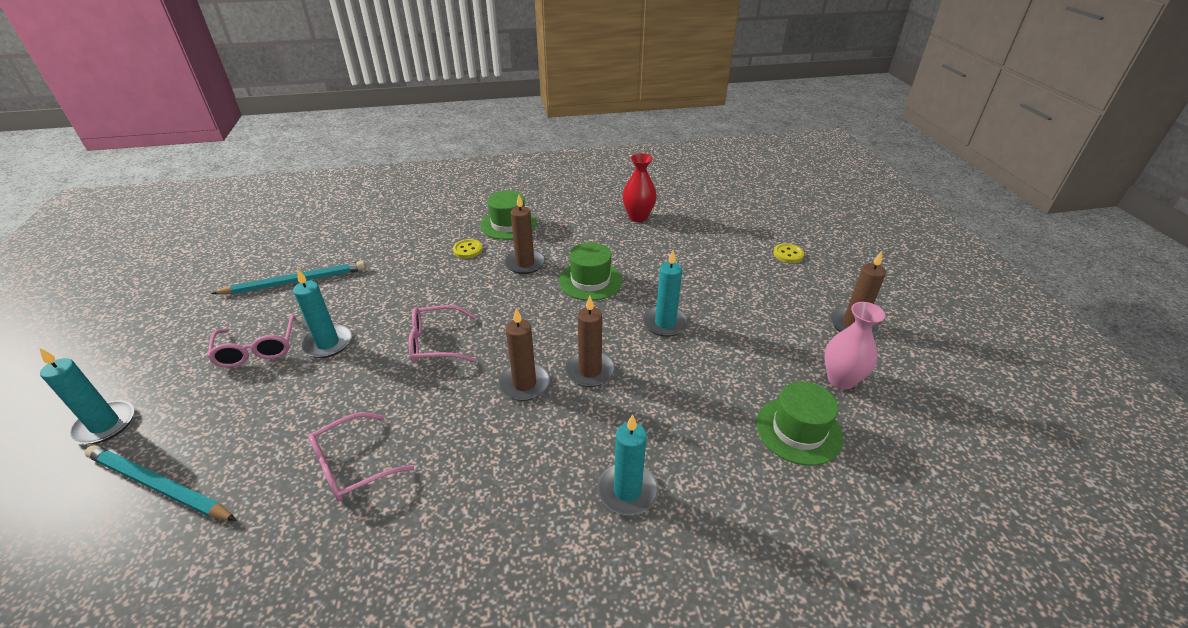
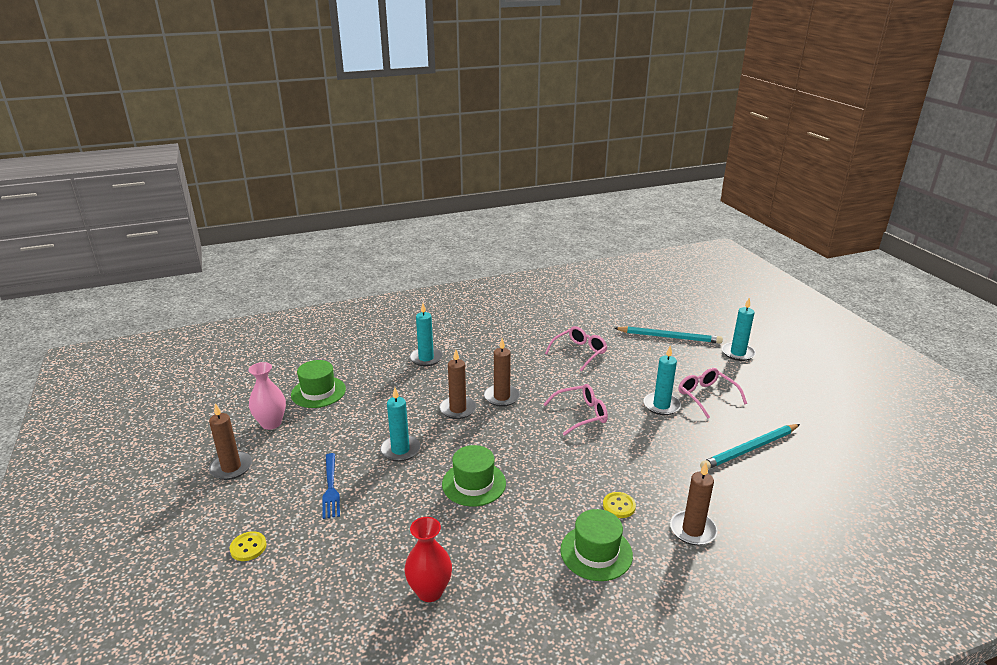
camera: 170 degrees right, 10 degrees down
(525, 263) = (547, 496): brown candle -> brown candle (692, 530)
(733, 292) = (331, 487): none -> blue fork

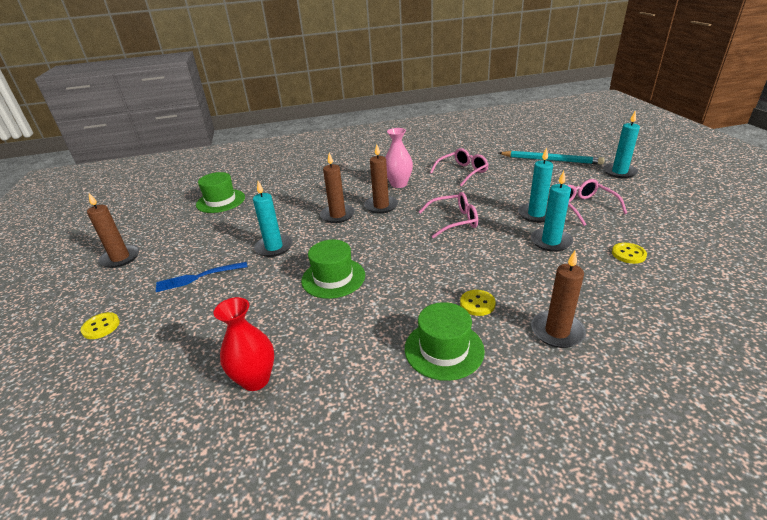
camera: 10 degrees right, 5 degrees up
(271, 423) = (170, 224): pink vase -> pink vase (399, 184)
(331, 487) = (198, 277): blue fork -> blue fork turned 75 degrees clockwise
(426, 358) = (322, 176): turquoise candle -> turquoise candle (551, 241)
(750, 449) = (628, 254): turquoise pencil -> yellow button

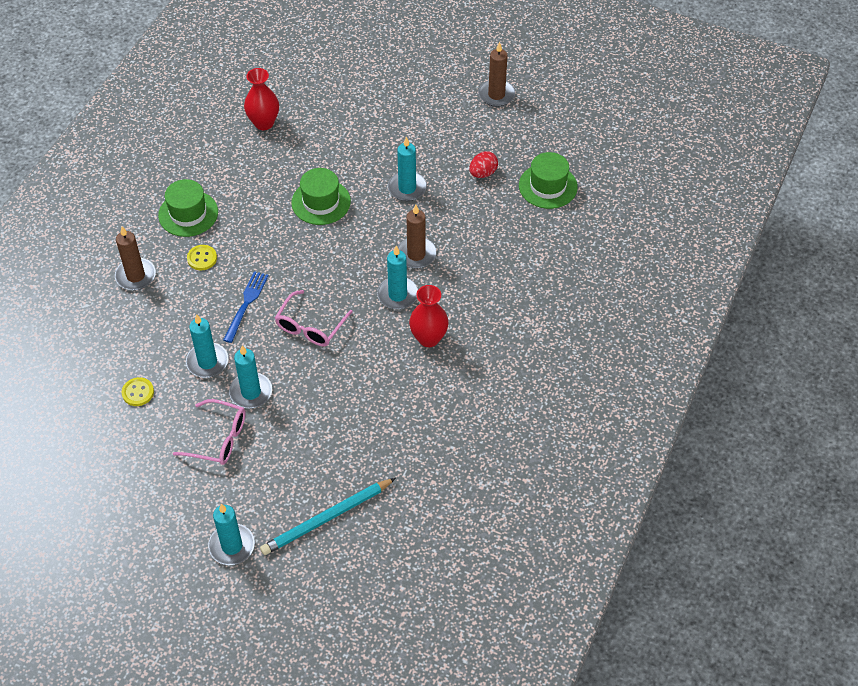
camera: 125 degrees right, 20 degrees up
(101, 327) = (400, 70): yellow button -> none
(198, 277) = (410, 131): blue fork -> blue fork (246, 304)
(227, 226) = (483, 173): none -> red egg
(381, 206) = (397, 295): brown candle -> turquoise candle
(399, 184) = (428, 338): pink vase -> red vase
(462, 172) = (394, 412): pink glasses -> none

